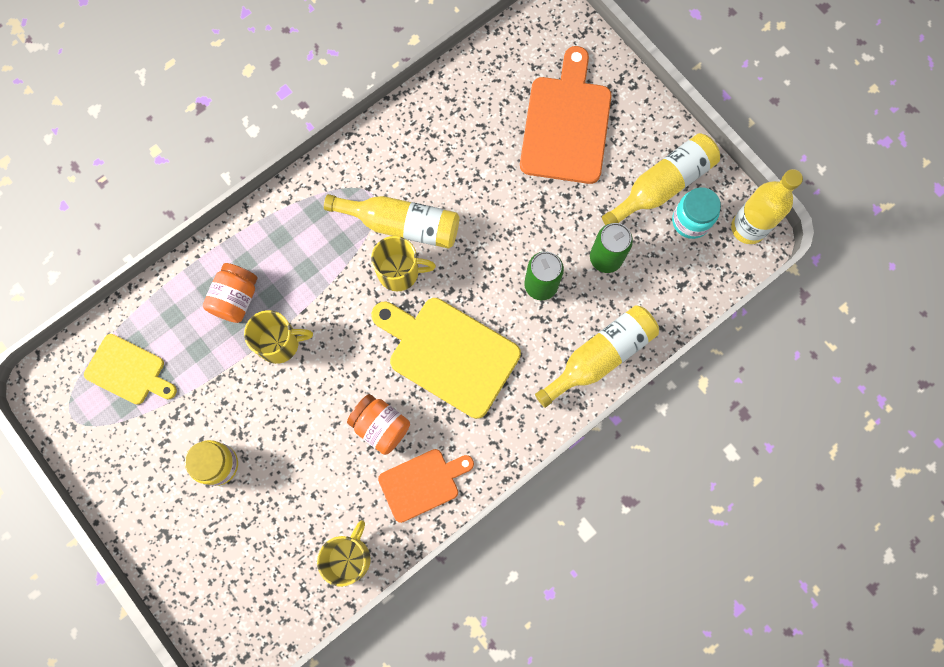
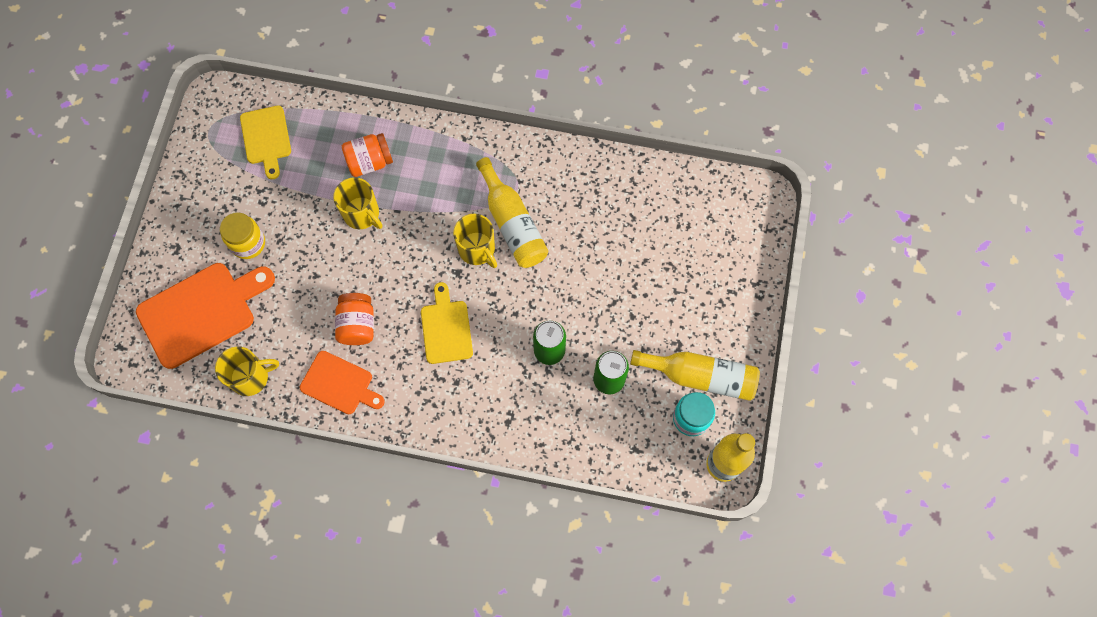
camera: 50 degrees right, 5 degrees down
(449, 353) = (446, 328): yellow cutting board -> yellow cutting board, size x0.60
(566, 124) = (686, 273): orange cutting board -> orange cutting board (202, 312)
(600, 356) = (531, 433): yellow bottle -> none

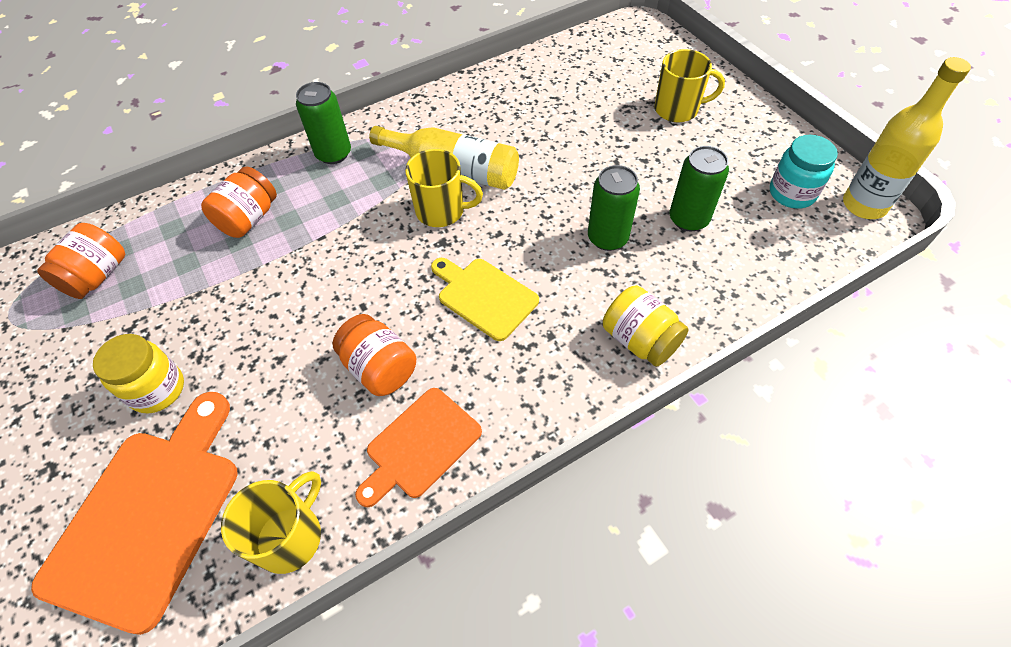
camera: 40 degrees left, 15 degrees down
(266, 138) = (97, 276): yellow cutting board -> orange jar
(340, 384) = (420, 446): orange cutting board -> orange cutting board turned 150 degrees clockwise
(362, 214) = (282, 265): yellow mug -> yellow mug (677, 109)
(455, 149) = (333, 154): none -> green can
(497, 426) = (640, 340): none -> yellow jar
(700, 376) = (756, 159): yellow bottle -> none

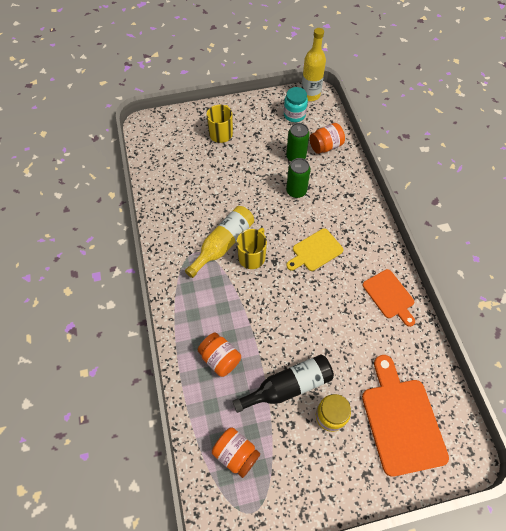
camera: 75 degrees left, 5 degrees up
(149, 515) = (401, 420): orange cutting board -> orange cutting board turned 45 degrees clockwise
(208, 316) = (288, 386): none -> black bottle
(290, 537) = (422, 356): yellow mug -> none
(333, 154) = (183, 303): green can -> none
(380, 368) = (344, 305): orange jar -> orange jar (325, 146)
(640, 340) = (357, 198): yellow jar -> none

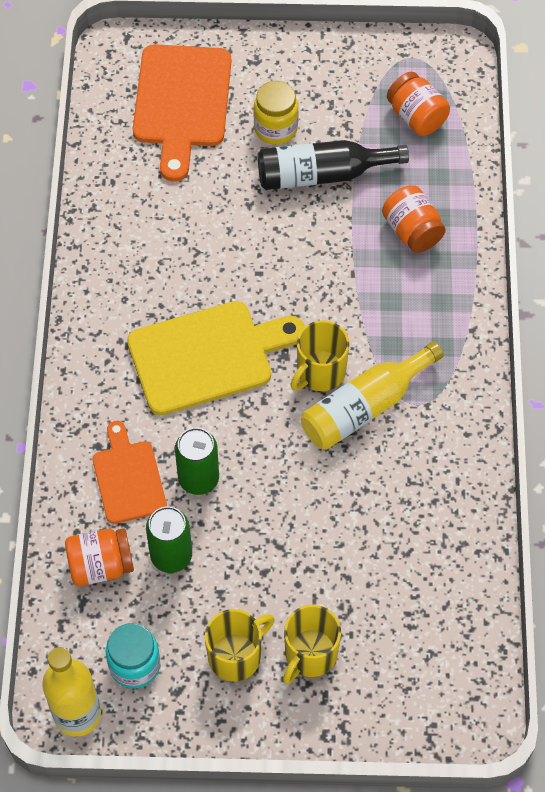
camera: 165 degrees left, 0 degrees up
(253, 127) = (236, 656): none -> yellow mug
(315, 251) = (207, 356): yellow cutting board -> yellow cutting board, size x1.66
(389, 296) = (117, 257): orange cutting board -> orange cutting board (128, 478)

